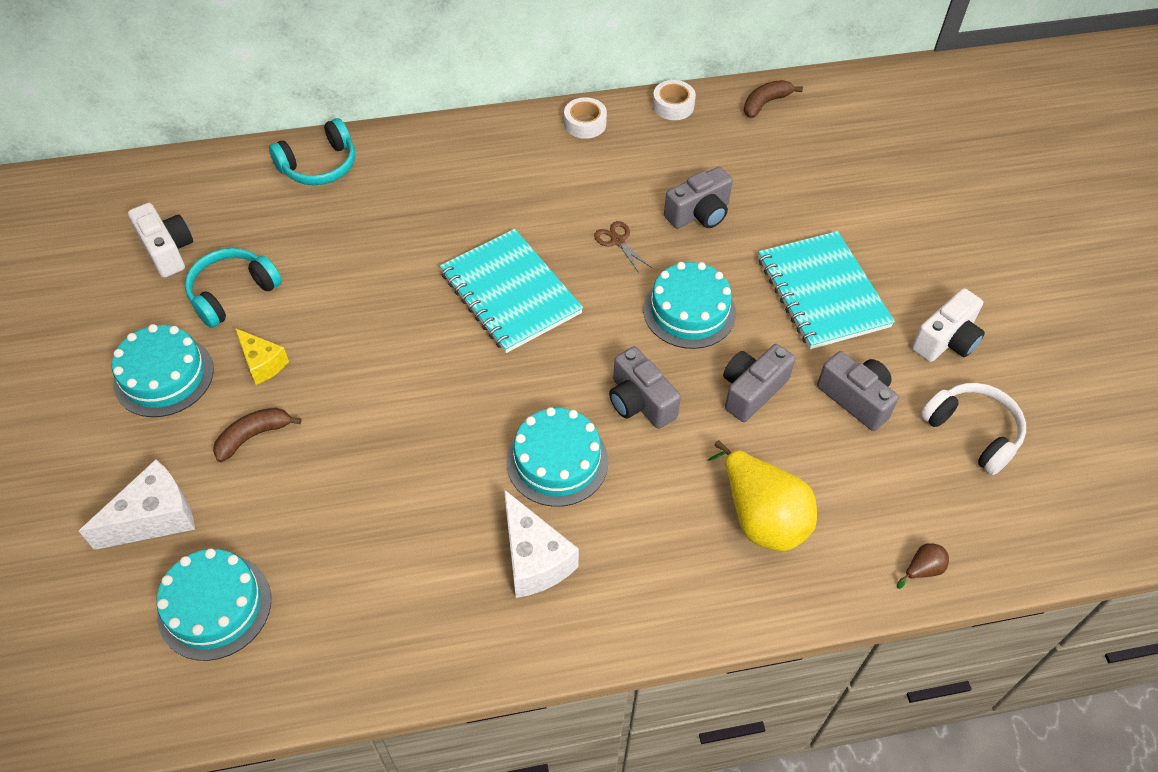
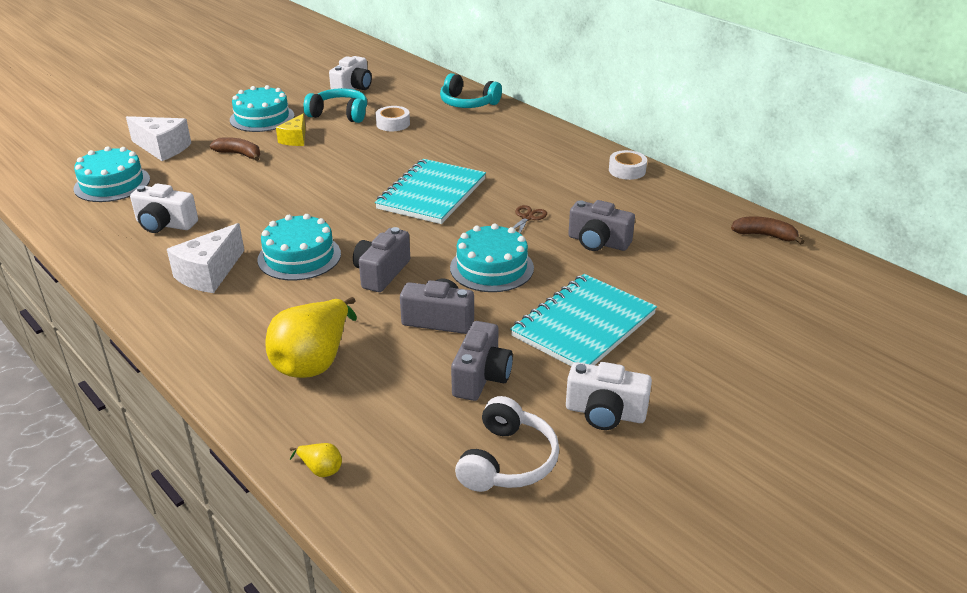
camera: 60 degrees right, 20 degrees down
(381, 573) = (165, 224): none -> white camera
(673, 105) = (698, 197): white tape -> white tape (393, 124)
(922, 570) = (320, 469): brown pear -> yellow pear

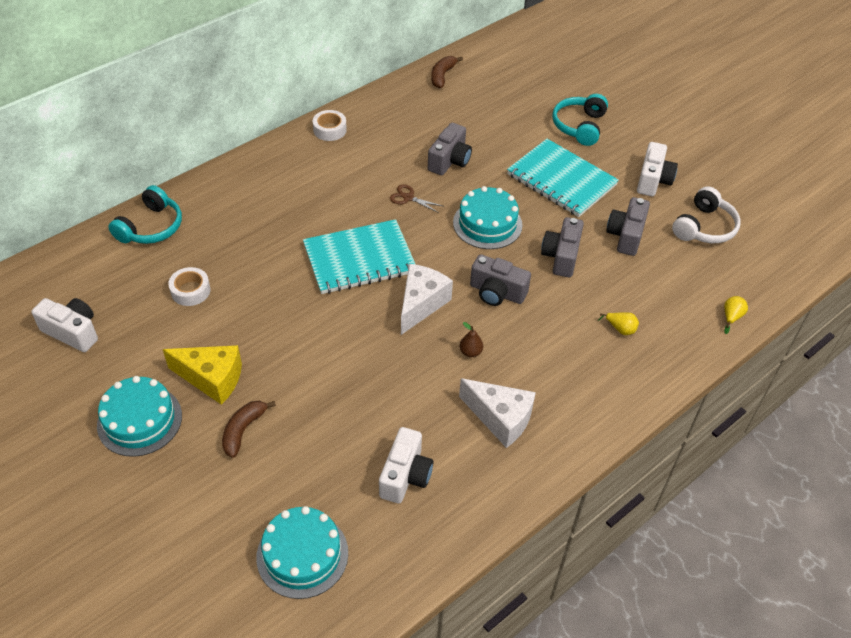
camera: 90 degrees left, 15 degrees up
(163, 148) = (209, 518): white cheese -> white cheese (421, 304)
(295, 139) = (212, 379): yellow cheese -> yellow cheese, size x1.55
(299, 257) = (470, 352): turquoise cake -> brown pear
(314, 361) = (620, 329): yellow pear -> yellow pear, size x0.41
(339, 114) = (150, 341): turquoise headphones -> turquoise headphones (579, 126)
(431, 194) = (359, 259): turquoise notebook -> turquoise notebook turned 45 degrees counterclockwise
(481, 377) = (626, 235): grey camera -> grey camera turned 90 degrees counterclockwise
(507, 461) = (704, 227): white headphones -> white headphones turned 105 degrees clockwise

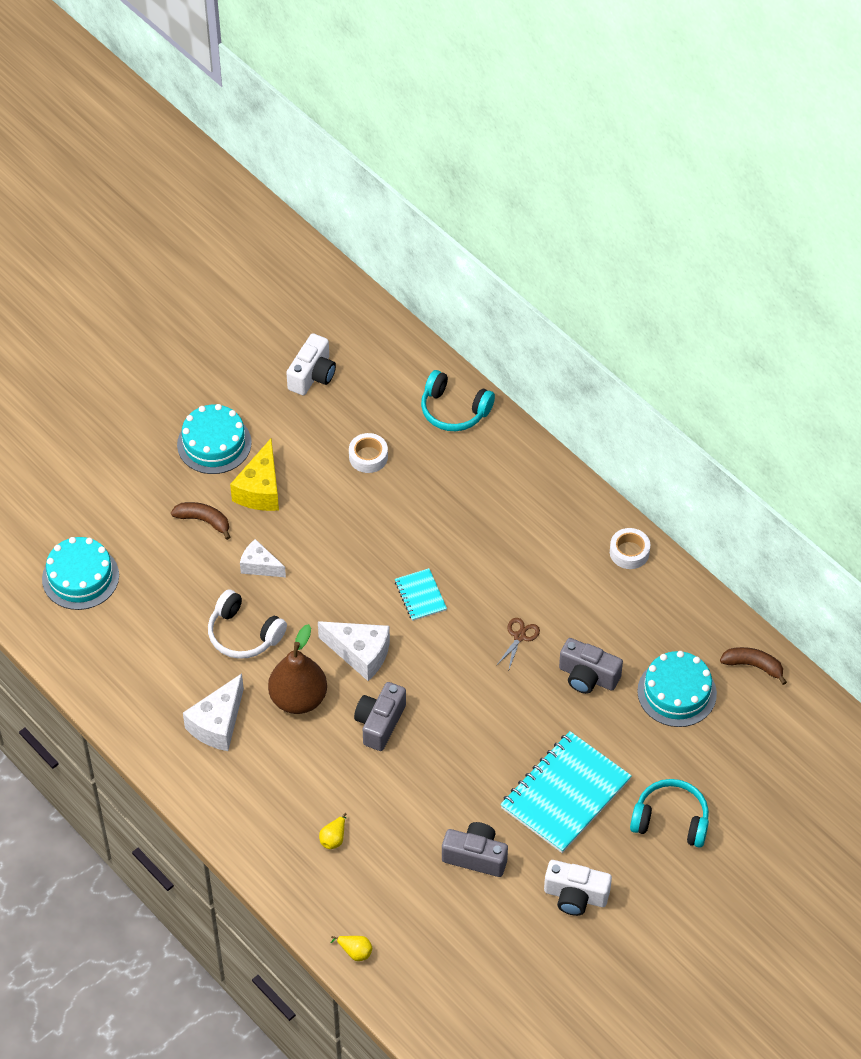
camera: 90 degrees right, 5 degrees up
(310, 381) = (260, 566): none -> white cheese
(359, 259) = (420, 596): turquoise notebook -> turquoise notebook, size x0.49
(405, 475) = (155, 648): white camera -> none
(470, 352) = (298, 699): brown pear -> brown pear, size x2.43
(487, 224) = (483, 715): turquoise cake -> turquoise cake (677, 692)
(561, 256) = (437, 787): grey camera -> none
(704, 227) = (496, 943): white headphones -> white headphones (244, 634)

